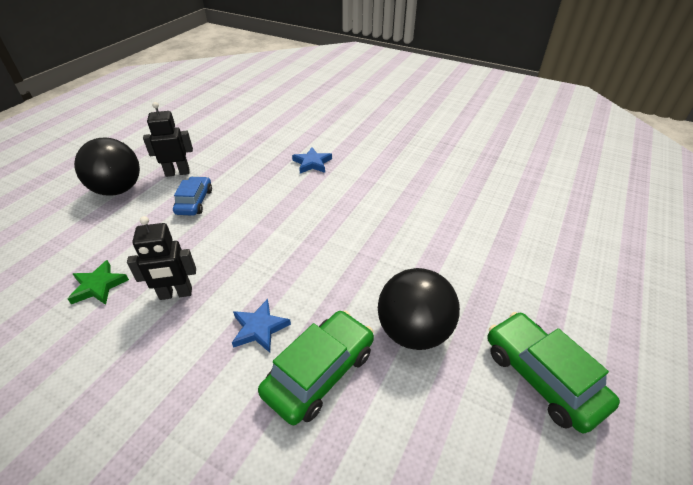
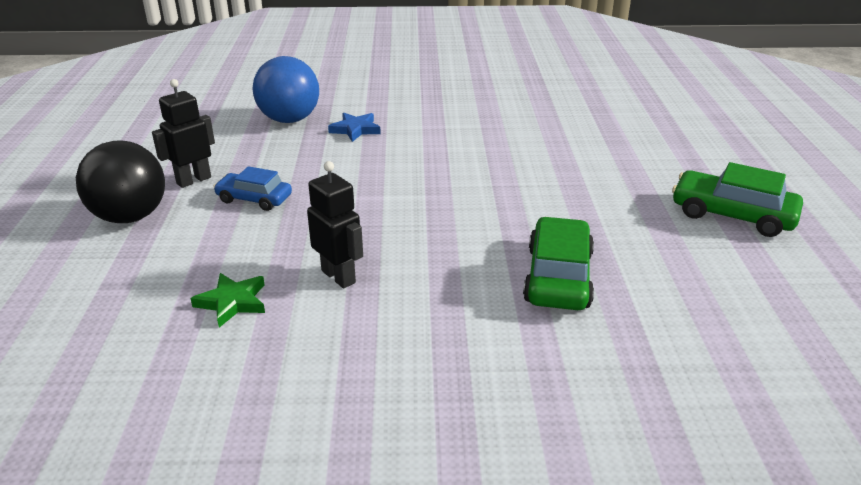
camera: 30 degrees left, 10 degrees down
(176, 294) = (339, 276): black robot -> black robot turned 90 degrees counterclockwise
(194, 202) = (254, 199): blue car -> blue car turned 45 degrees counterclockwise
(259, 328) = (464, 269): blue star -> none
(279, 140) = (289, 120): none -> blue ball
(413, 331) = (606, 222): black ball -> none

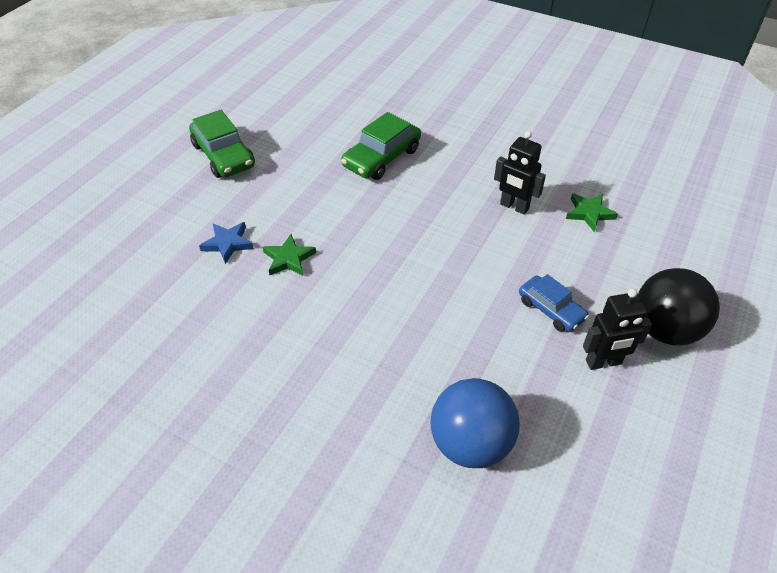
camera: 150 degrees left, 15 degrees up
(339, 276) = (514, 207): black robot -> black robot turned 45 degrees counterclockwise
(355, 129) = (407, 384): blue star -> blue star (228, 244)
(531, 161) = (289, 259): none -> green star

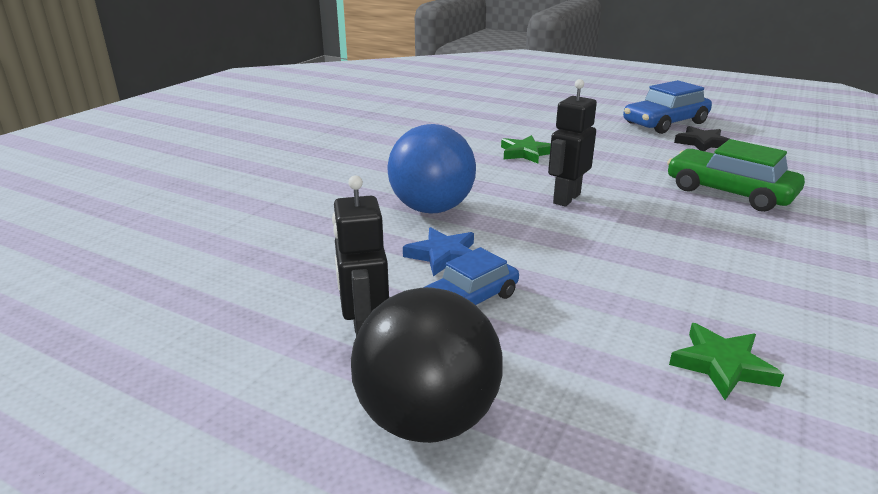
camera: 90 degrees right, 20 degrees down
(223, 155) = (665, 123): green car -> blue car
(228, 244) = (538, 131): blue star -> blue star (443, 255)
(279, 146) = (702, 143): none -> black star
(470, 444) = (275, 234): blue ball -> blue ball (432, 209)
(514, 207) = (689, 284): black robot -> black robot (566, 198)

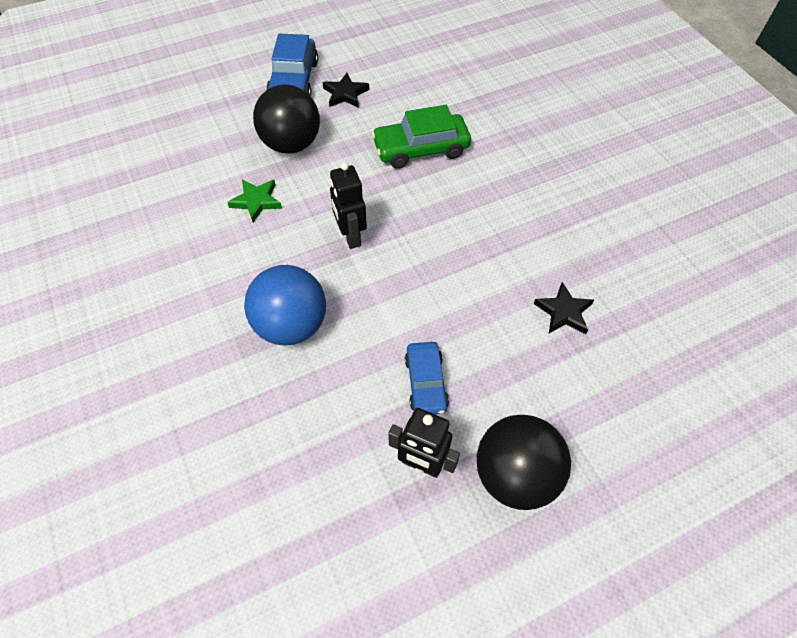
camera: 55 degrees left, 30 degrees up
(443, 255) = (363, 362): blue star -> none
(605, 144) = (291, 144): none -> black ball
(722, 365) = (564, 312): green star -> black star

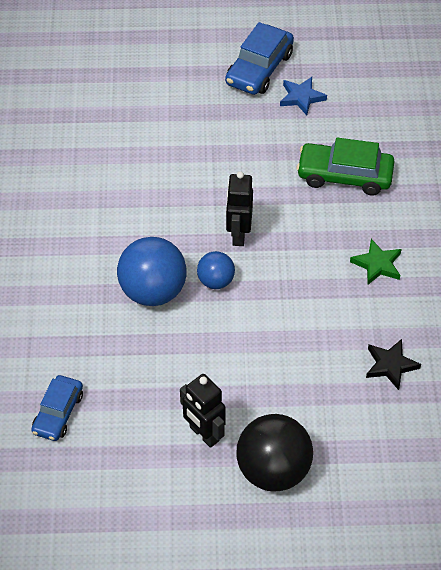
camera: 25 degrees right, 5 degrees down
(256, 201) = (172, 176): green star -> green star (377, 264)
(291, 144) = (227, 132): black ball -> none
(345, 94) = (301, 97): black star -> blue star
(351, 290) = (216, 281): none -> blue ball
(425, 383) = (239, 376): blue car -> blue car (58, 413)

